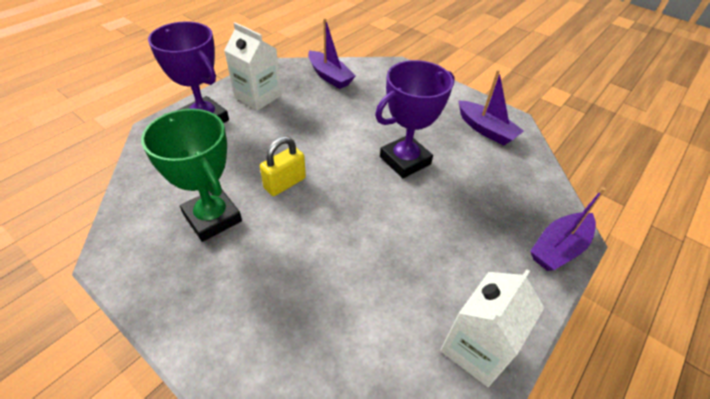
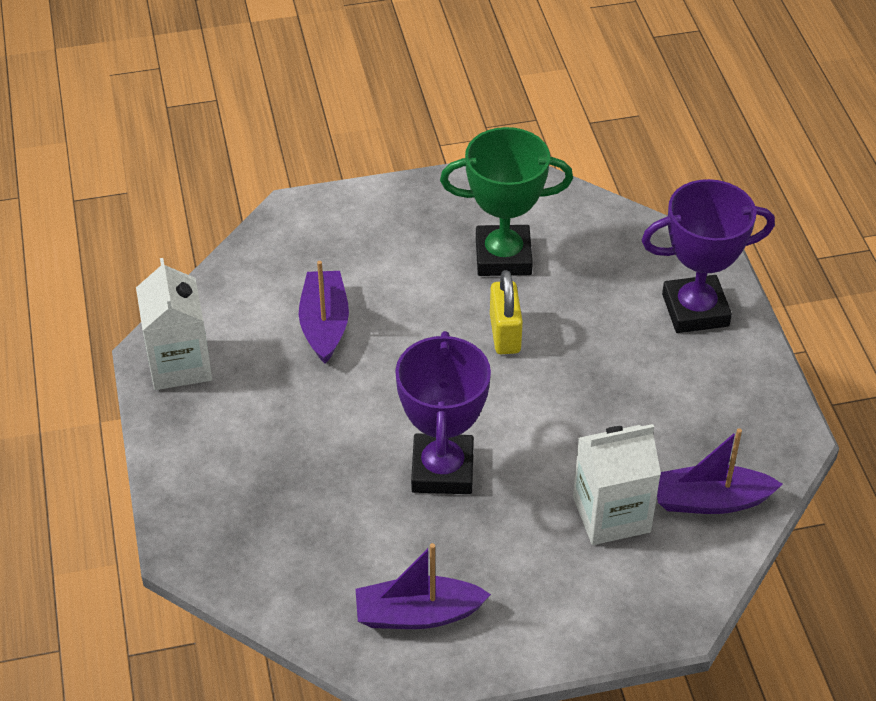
camera: 130 degrees right, 0 degrees up
(258, 96) = (713, 386): white carton -> white carton (611, 514)
(558, 248) = (187, 517): purple boat -> purple boat (324, 324)

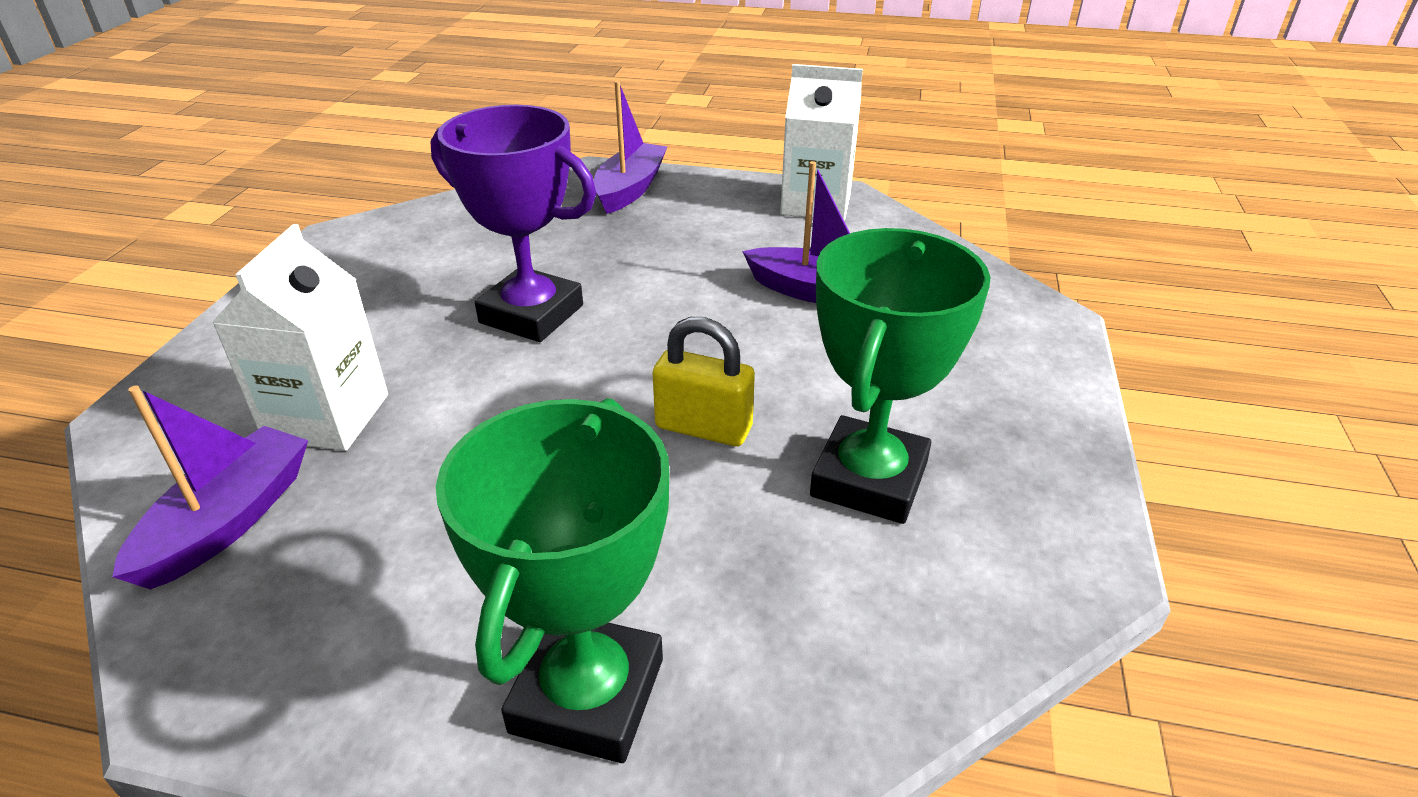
camera: 115 degrees right, 10 degrees down
(417, 614) = (384, 255): purple boat -> purple boat (630, 189)
(695, 310) = (588, 695): purple trophy -> green trophy

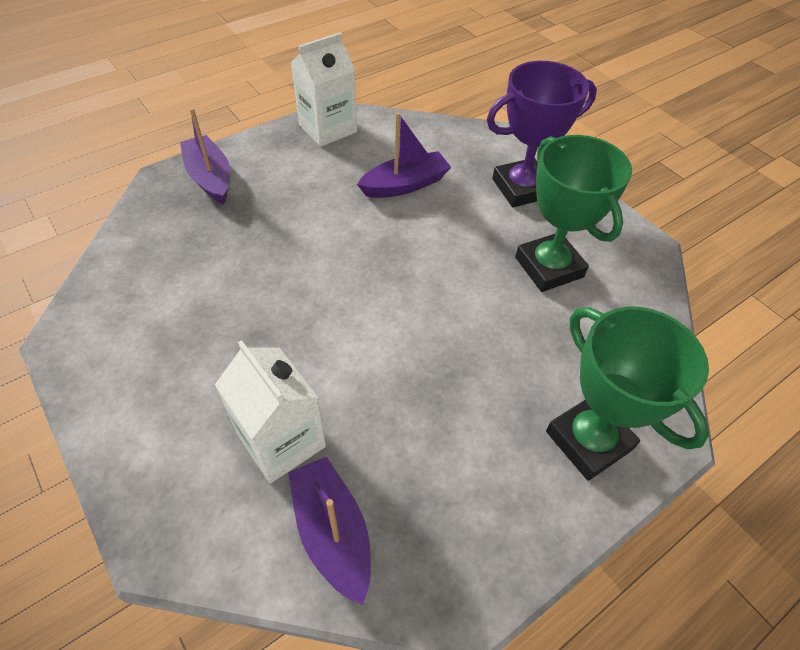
camera: 50 degrees left, 15 degrees up
(531, 314) = (288, 297): purple trophy -> purple trophy (522, 188)
(703, 428) = (461, 294): yellow padlock -> none

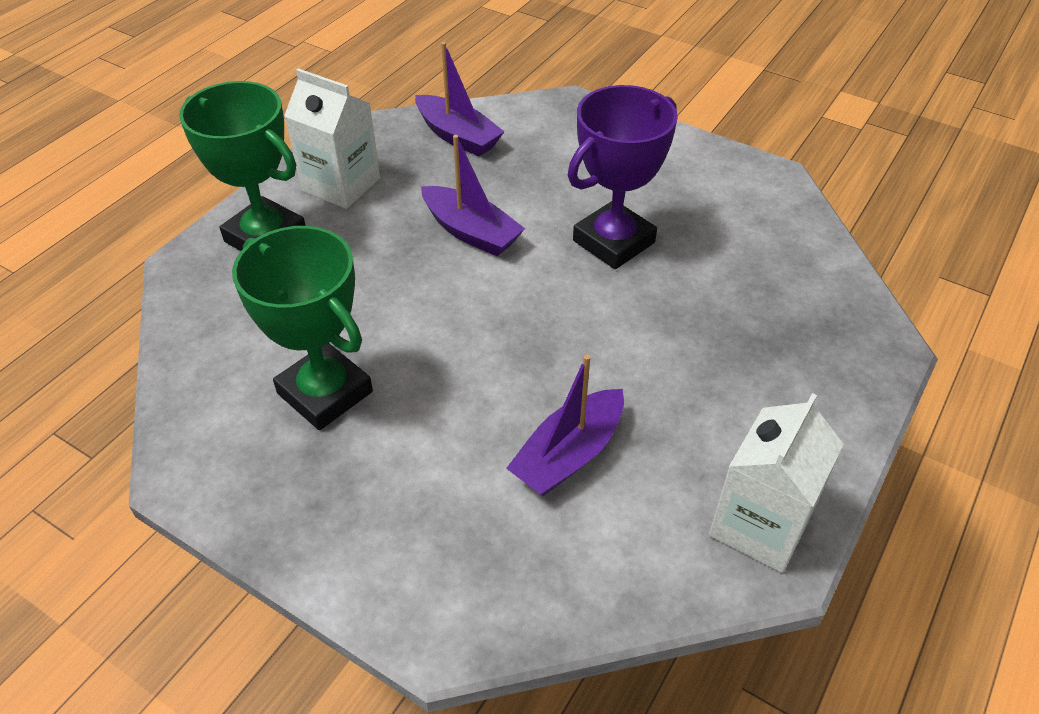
camera: 160 degrees right, 5 degrees down
(210, 178) = (832, 369): purple boat -> purple boat (471, 232)
(281, 440) = (529, 167): white carton -> white carton (341, 184)
(522, 188) = (388, 514): purple trophy -> purple trophy (613, 241)

